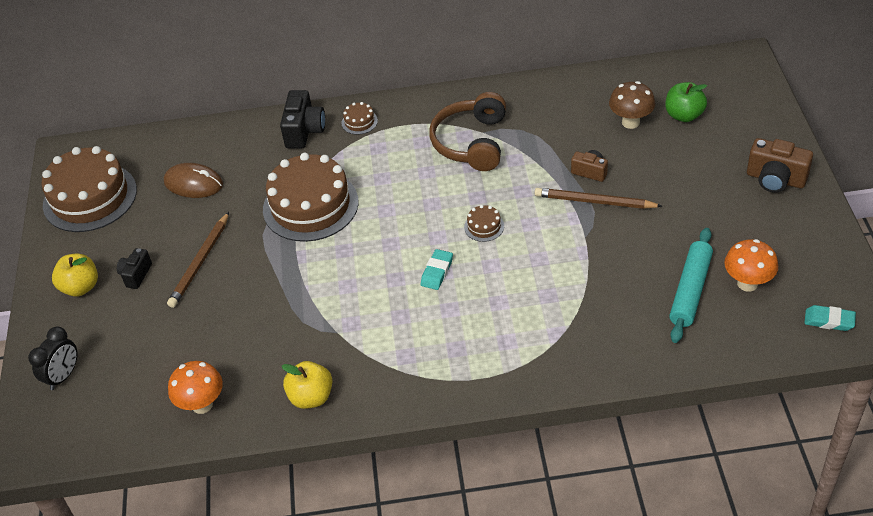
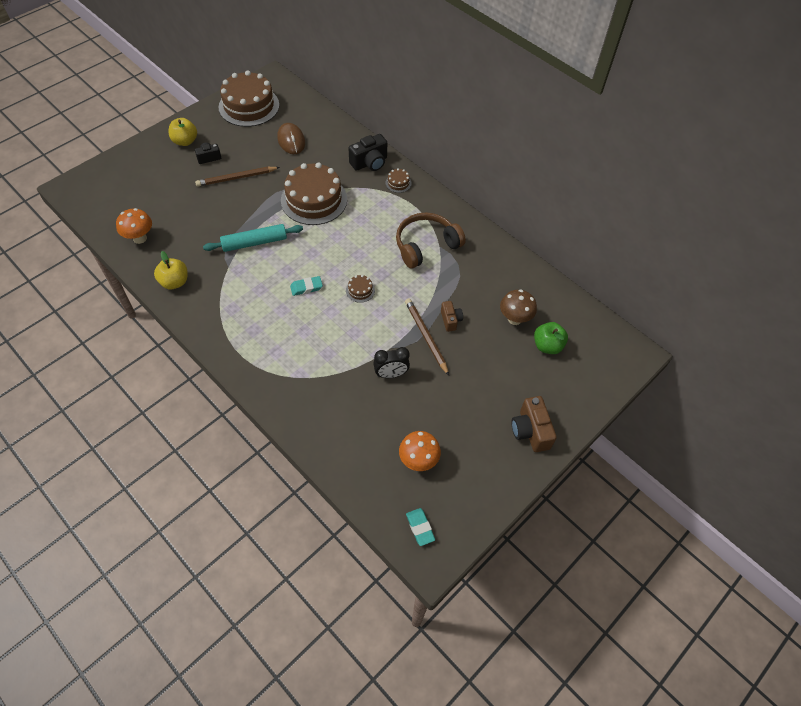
camera: 45 degrees right, 10 degrees up
(63, 376) = (123, 171): black clock -> black clock (391, 374)
(690, 290) = (387, 430): turquoise rolling pin -> turquoise rolling pin (254, 242)

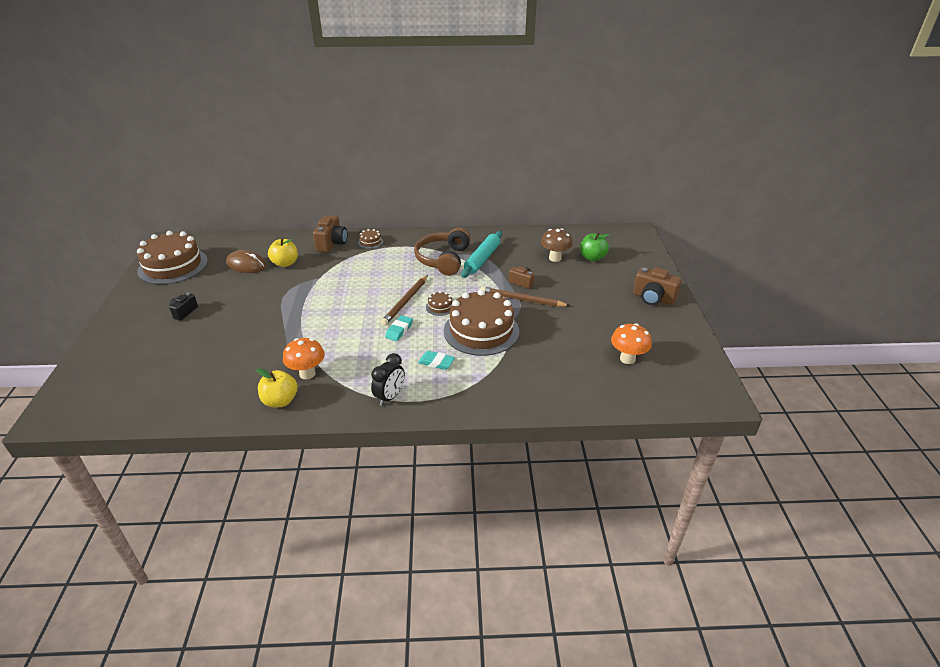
camera: 45 degrees left, 20 degrees down
(140, 238) = (196, 398): orange mushroom -> orange mushroom (307, 374)
(185, 141) = (141, 316): yellow apple -> yellow apple (285, 263)
(237, 178) = (232, 309): brown pencil -> brown pencil (405, 301)
(254, 242) = (313, 333): turquoise rolling pin -> turquoise rolling pin (482, 259)
(314, 200) = (322, 284): brown cake -> brown cake (481, 331)
(370, 163) = (332, 243): black camera -> brown camera
(391, 374) = (535, 332): black clock -> black clock (390, 397)
(420, 528) = (688, 389): turquoise eraser -> turquoise eraser (436, 362)

